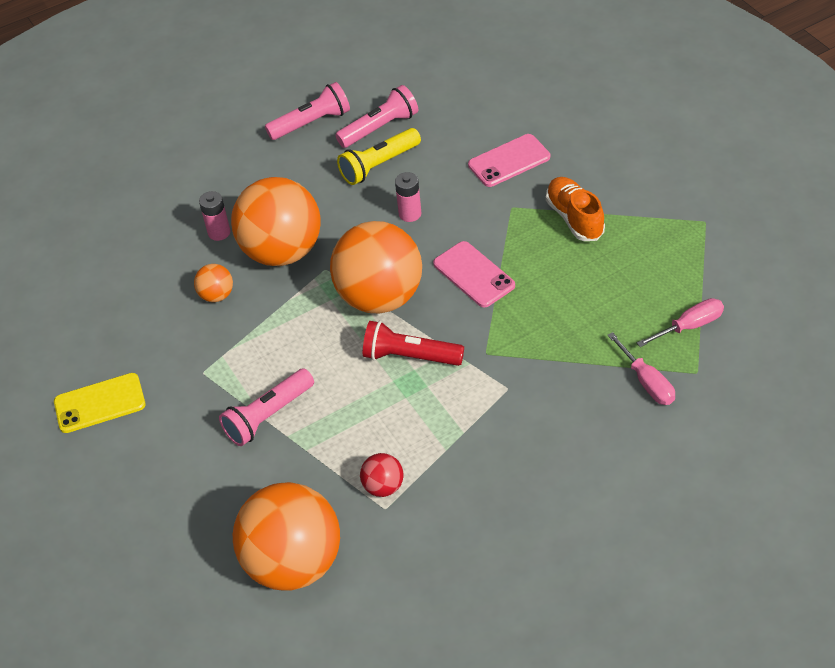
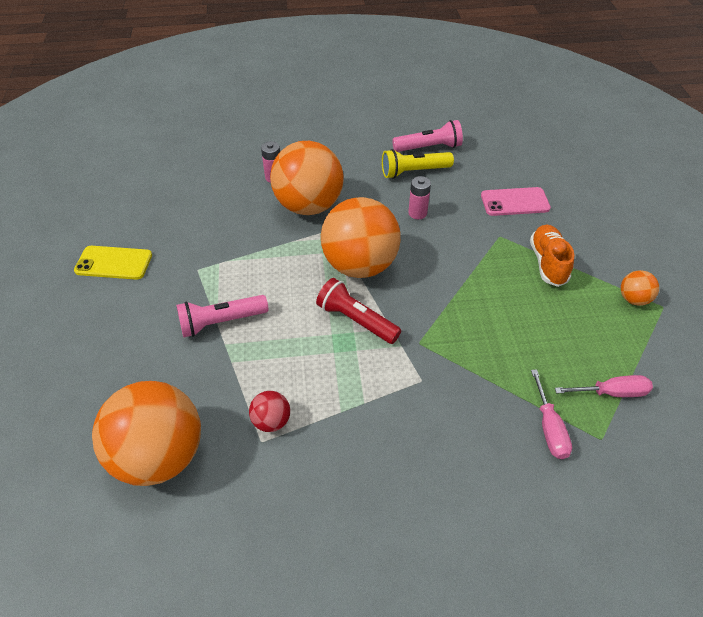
camera: 20 degrees right, 0 degrees up
(217, 295) = (244, 219): orange ball -> orange ball (633, 299)
(311, 123) = (382, 129): pink flashlight -> none
(473, 274) = (442, 276): pink phone -> none

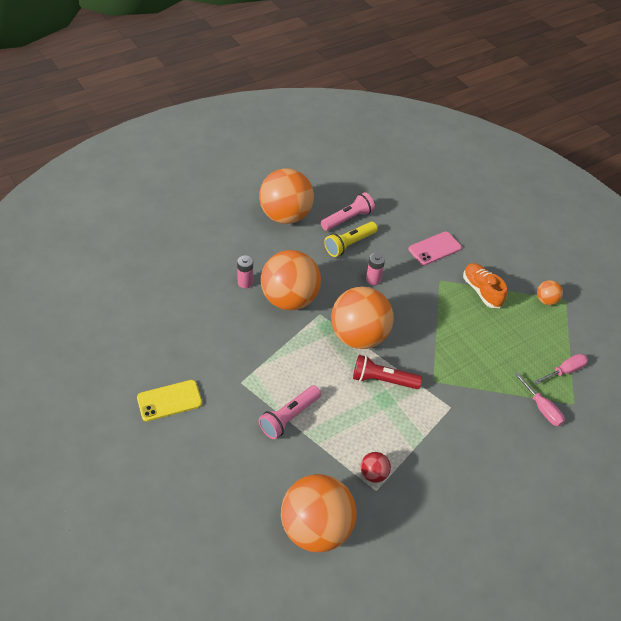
camera: 30 degrees left, 0 degrees up
(361, 128) = (285, 216): none -> orange ball

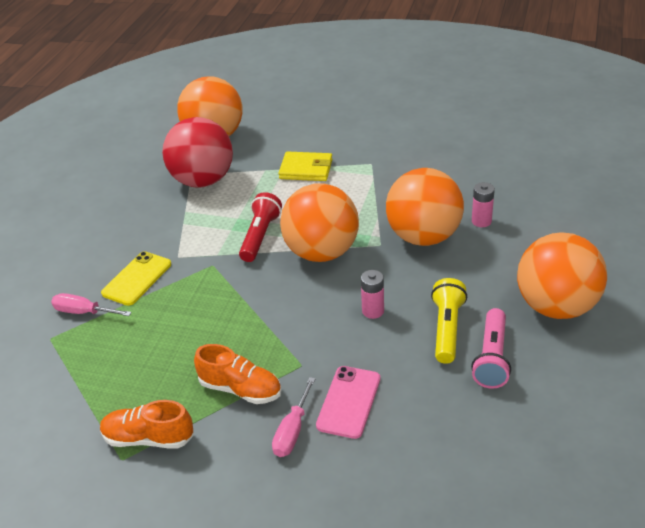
camera: 145 degrees right, 10 degrees down
(169, 400) = (402, 126): yellow phone -> yellow phone (137, 279)
(289, 417) = (306, 169): pink flashlight -> yellow wallet
(373, 474) = (203, 180): red ball -> red ball, size x2.33
(382, 380) = (260, 236): red flashlight -> red flashlight turned 45 degrees counterclockwise
(546, 300) = (148, 438): orange ball -> orange shoe
(564, 371) = (77, 365): pink screwdriver -> pink screwdriver (292, 431)

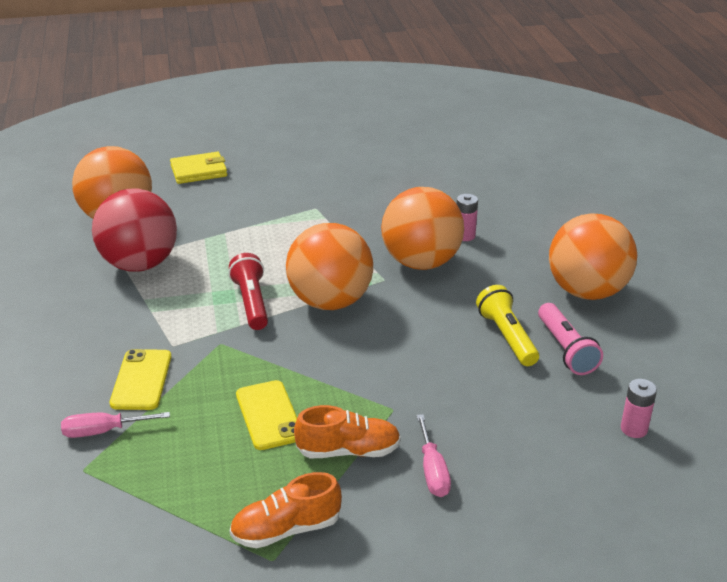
camera: 30 degrees left, 5 degrees down
(204, 338) = (269, 415): none -> yellow phone
(306, 169) = (250, 228): yellow wallet -> yellow wallet (199, 171)
(349, 402) = (466, 427): pink phone -> none
(373, 311) = (425, 340): pink battery -> pink battery (634, 429)

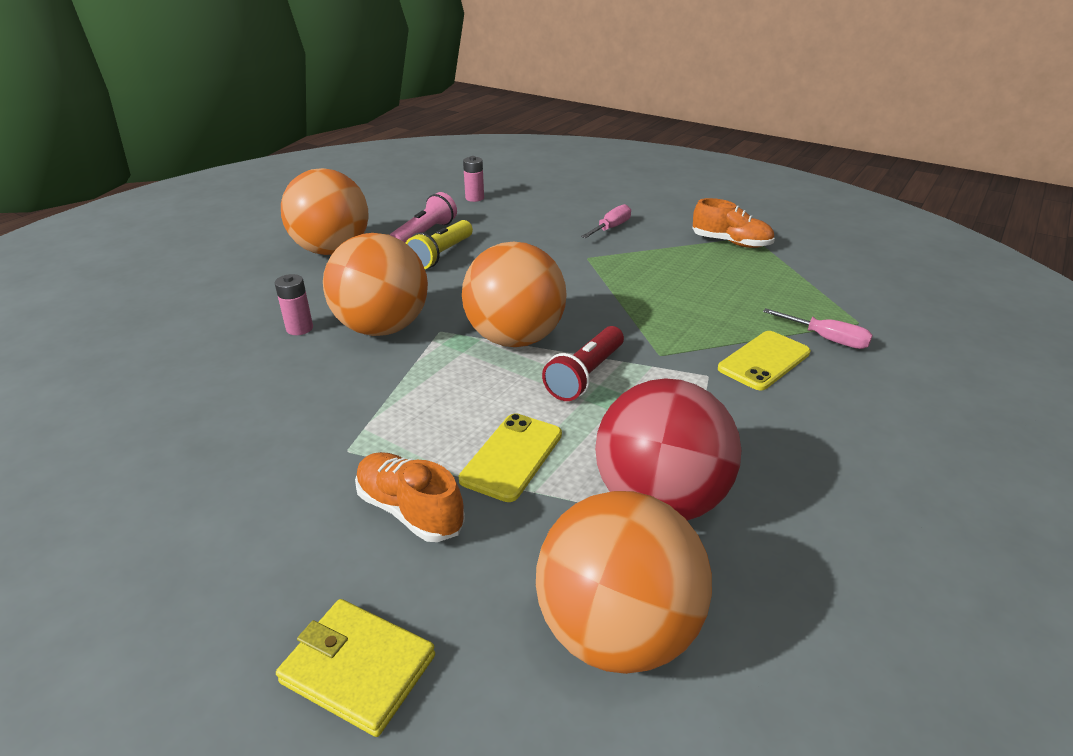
camera: 135 degrees left, 0 degrees up
(269, 415) = (678, 291): yellow phone -> yellow phone (512, 457)
(348, 451) = (647, 254): orange shoe -> orange shoe (410, 510)

